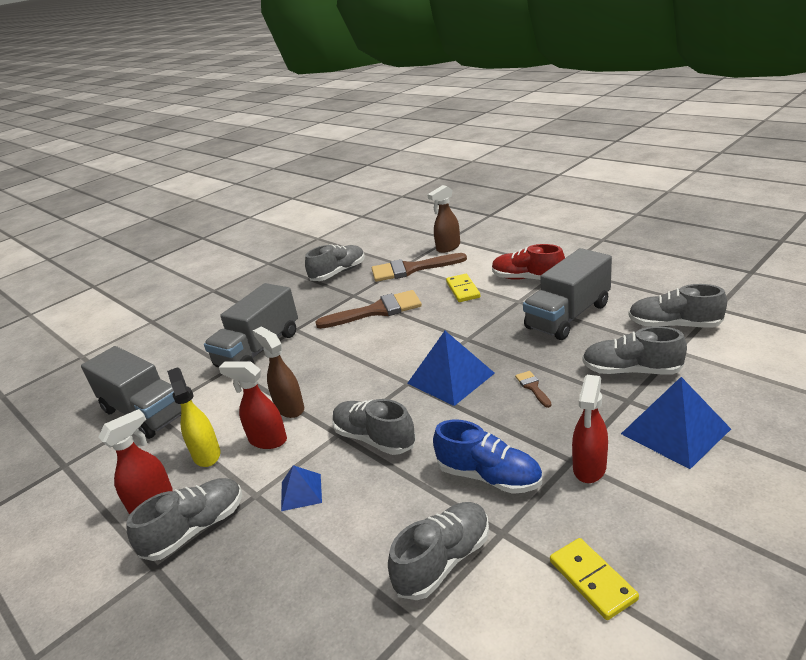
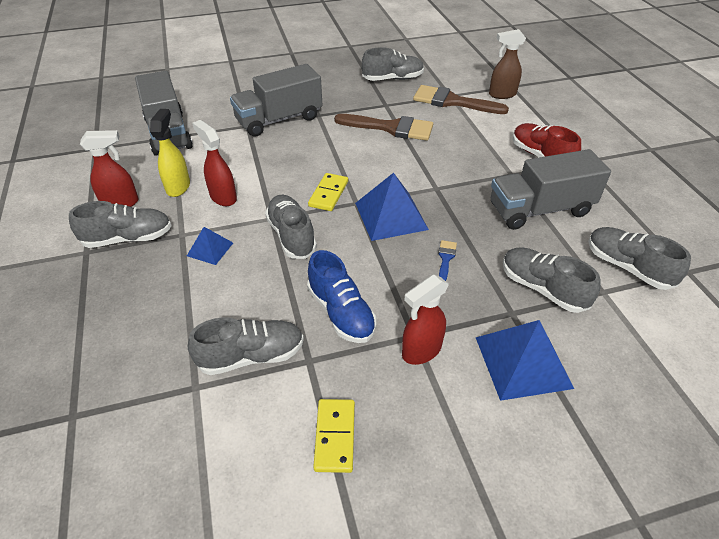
camera: 25 degrees right, 15 degrees up
(289, 408) = (258, 179): brown spray bottle -> none
(463, 290) = (476, 141): yellow domino -> yellow domino (328, 194)
(533, 387) = (446, 258): brown brush -> blue brush

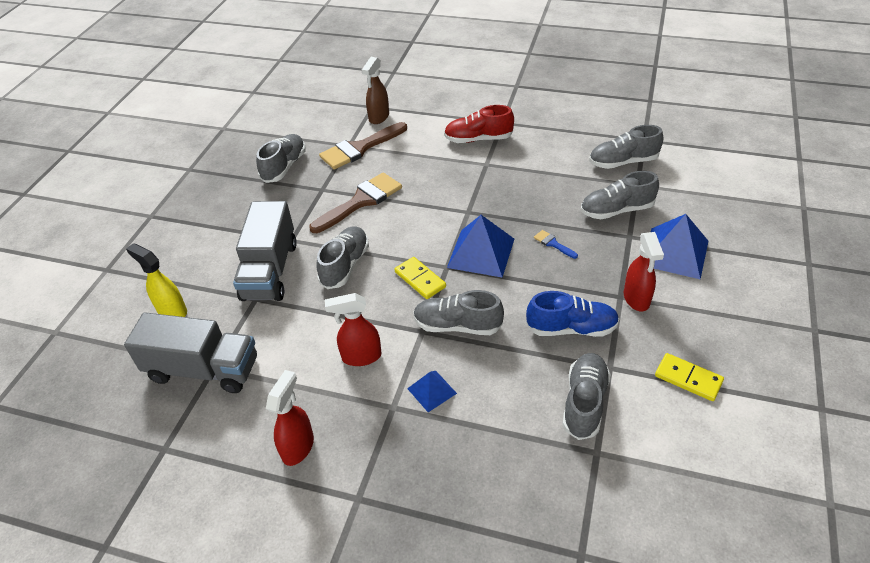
camera: 55 degrees left, 0 degrees up
(128, 238) = (364, 454): grey shoe -> grey shoe (345, 265)
(178, 187) = (312, 388): yellow spray bottle -> yellow spray bottle (172, 311)
(540, 210) = (537, 171): grey truck -> none

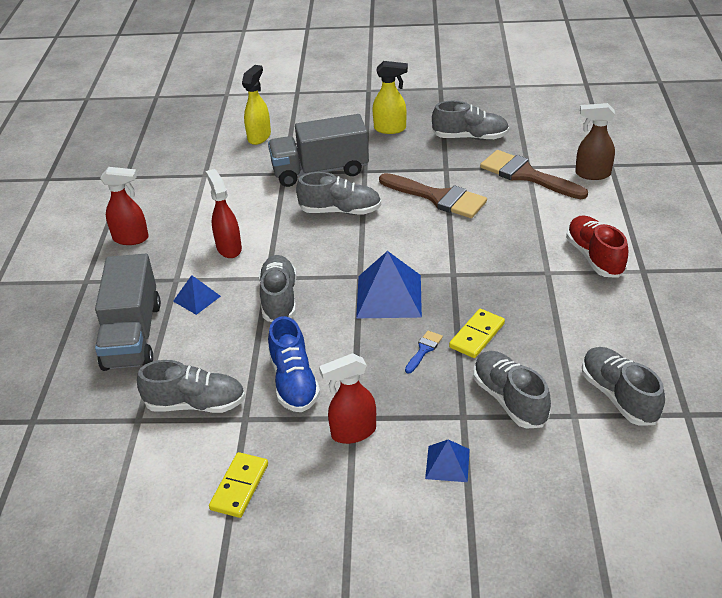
camera: 75 degrees right, 5 degrees down
(203, 369) = (201, 171): grey truck -> grey truck (132, 335)
(233, 212) = (390, 129): none -> yellow spray bottle
(420, 279) = (335, 262): yellow domino -> yellow domino (477, 335)
(675, 252) = (447, 463): blue pyramid -> blue pyramid, size x0.54

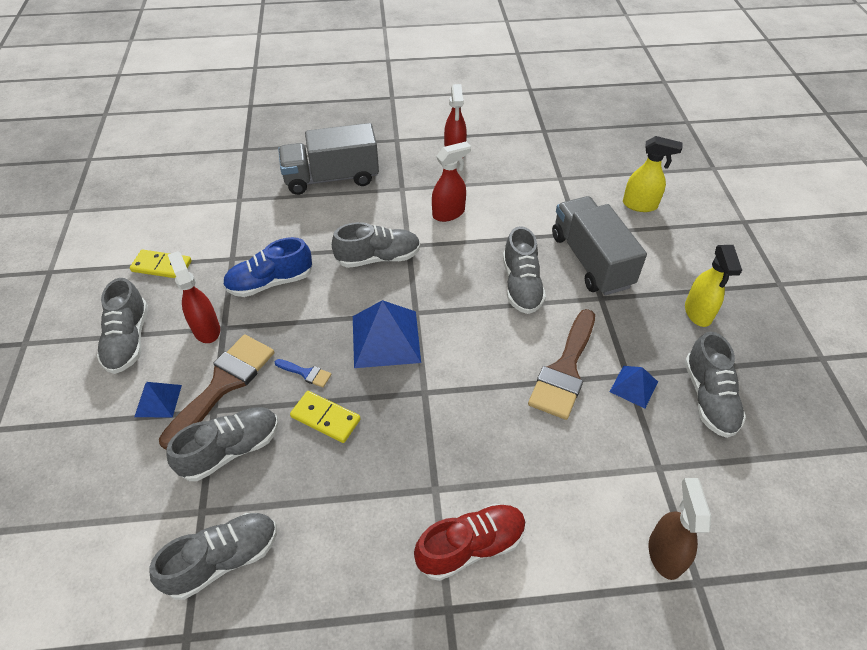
camera: 80 degrees right, 10 degrees up
(196, 298) = (377, 205): blue pyramid -> blue pyramid (633, 386)
(196, 404) = (251, 227): grey shoe -> grey shoe (128, 340)
(526, 175) = (638, 466): brown brush -> brown brush (223, 384)

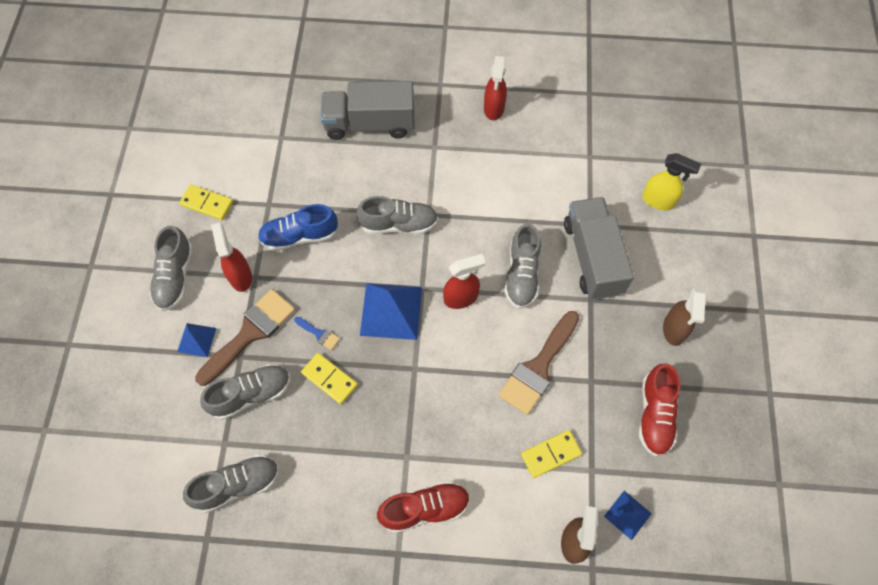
camera: 10 degrees right, 15 degrees up
(449, 213) = (473, 183): red spray bottle -> red spray bottle (461, 298)
(606, 458) = (551, 454): none -> yellow domino
(633, 386) = (593, 393): blue pyramid -> blue pyramid (627, 514)
(698, 313) = (674, 330): yellow spray bottle -> brown spray bottle
(709, 398) = (655, 415): grey shoe -> red shoe

